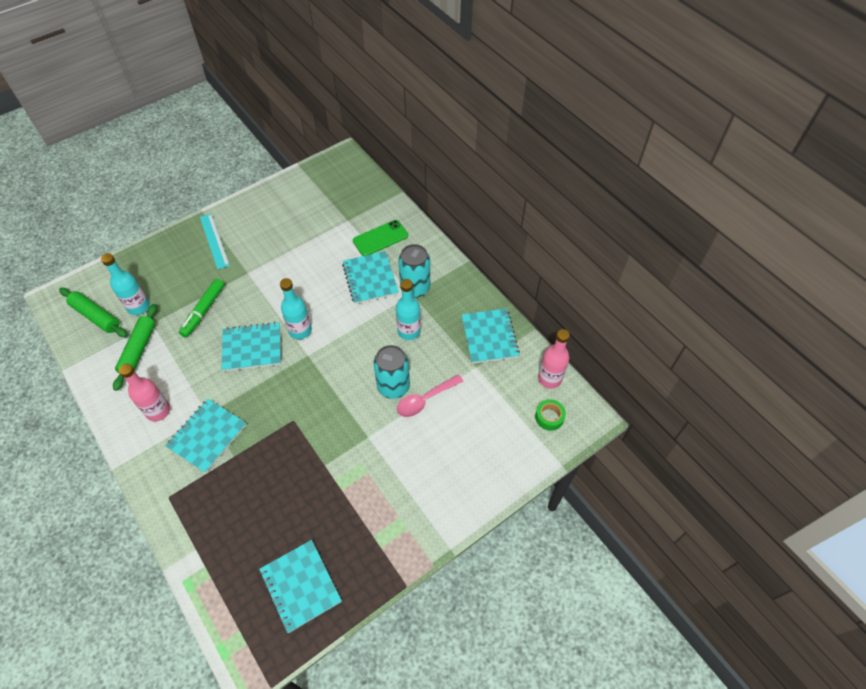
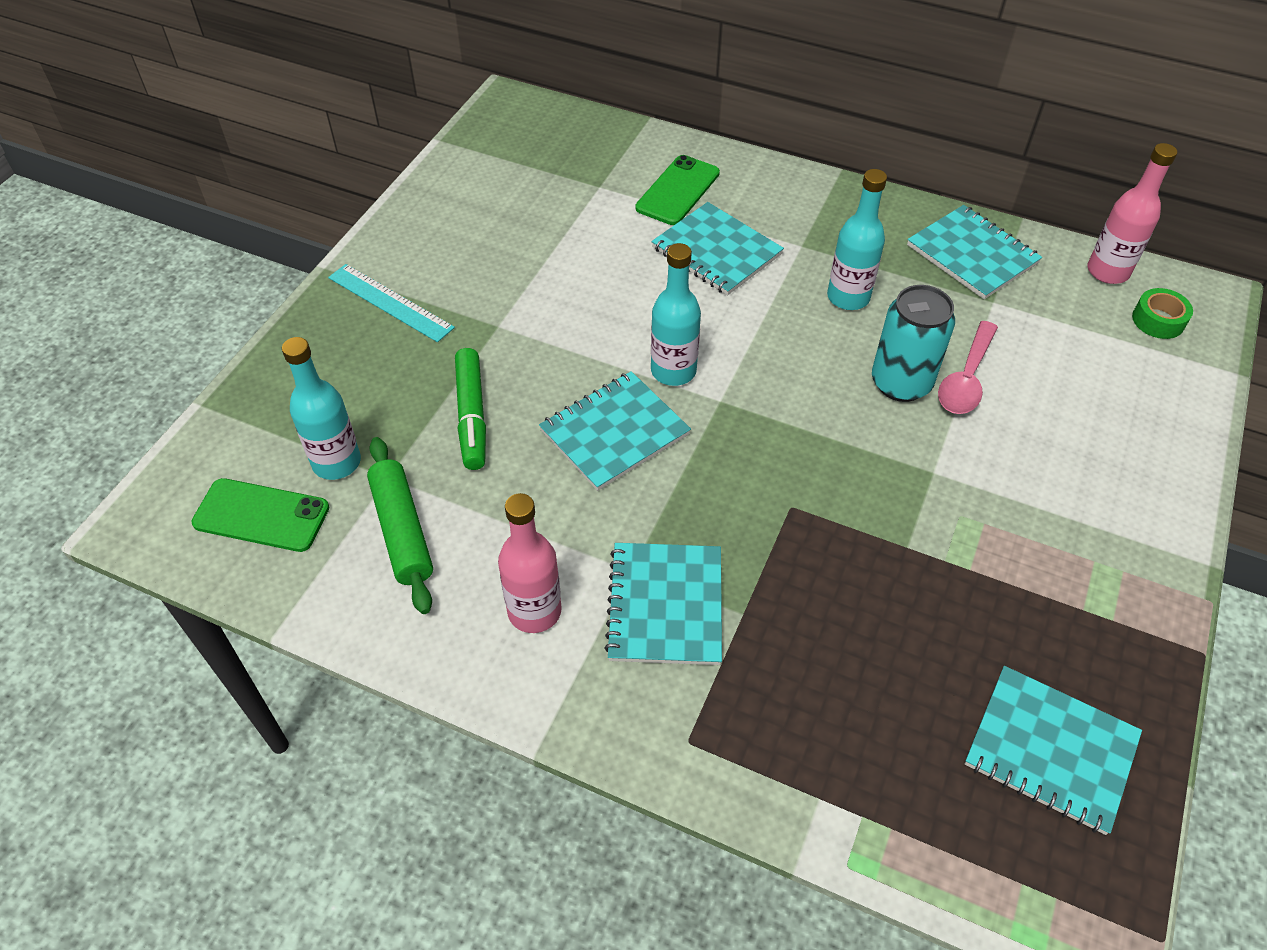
camera: 30 degrees left, 5 degrees down
(96, 316) = (261, 515): green rolling pin -> green phone
(415, 287) = (798, 235): turquoise can -> none

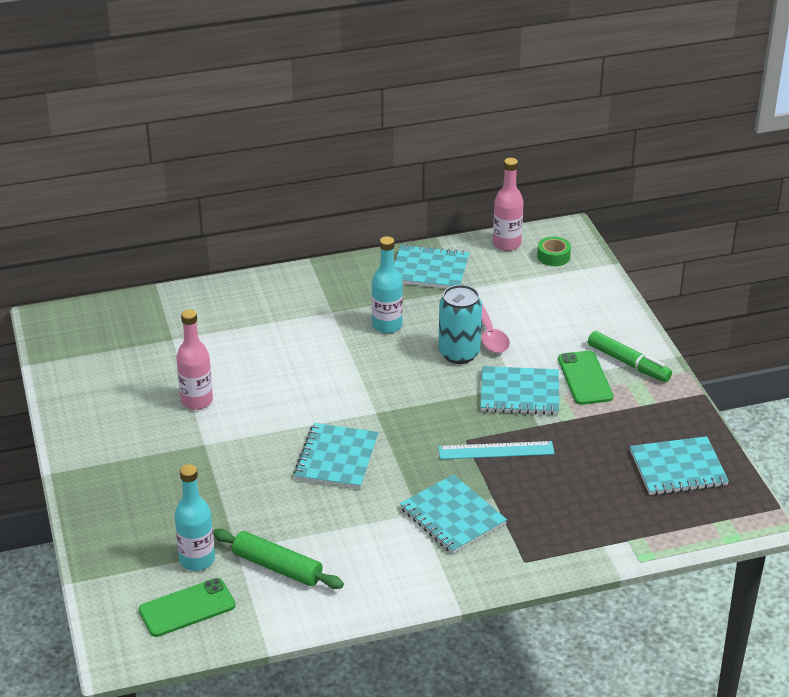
camera: 40 degrees left, 15 degrees down
(390, 302) = (120, 468): turquoise ruler -> turquoise ruler (496, 450)
(471, 416) = (247, 495): green marker -> green marker (628, 363)
(534, 611) = (391, 558): pink bottle -> pink bottle (197, 401)
(673, 371) = (333, 412): turquoise bottle -> none
(677, 190) = (224, 318): green phone -> green phone (585, 378)
(716, 251) = (287, 339): turquoise notebook -> turquoise notebook (519, 393)

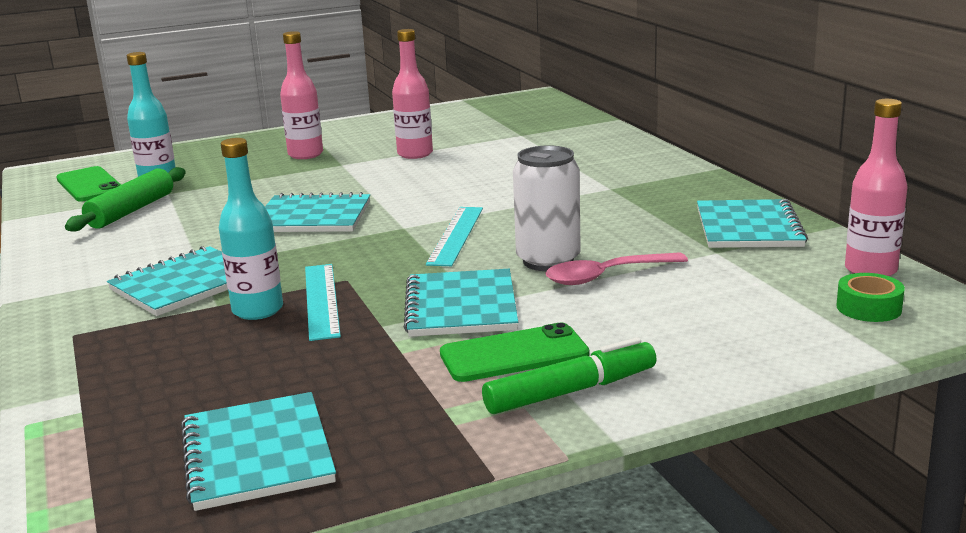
camera: 85 degrees right, 15 degrees down
(162, 467) = (305, 154): none -> pink bottle
(387, 325) = (594, 216): turquoise bottle -> turquoise bottle (257, 310)
(400, 389) = (456, 235): none -> turquoise ruler
(459, 353) = (548, 261): turquoise can -> white can
(628, 363) = (571, 391): green marker -> green marker turned 150 degrees counterclockwise

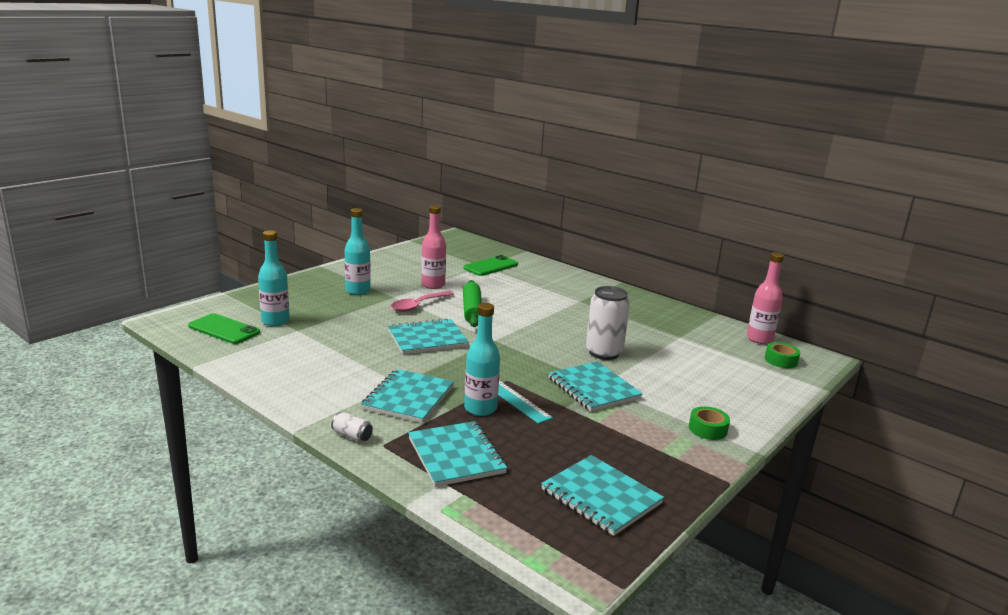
camera: 30 degrees left, 0 degrees up
(54, 318) = (352, 436): none -> white can
(131, 211) = (289, 347): green rolling pin -> green rolling pin (472, 310)
(305, 154) = (358, 291): pink bottle -> turquoise bottle
(456, 235) = (532, 342): turquoise ruler -> none
(514, 354) = (655, 413): green phone -> green phone (490, 266)
(571, 391) = (707, 429): green marker -> green tape
(606, 276) = (644, 358): pink spoon -> pink spoon (418, 305)
(748, 228) = (678, 320): turquoise notebook -> turquoise notebook (456, 455)

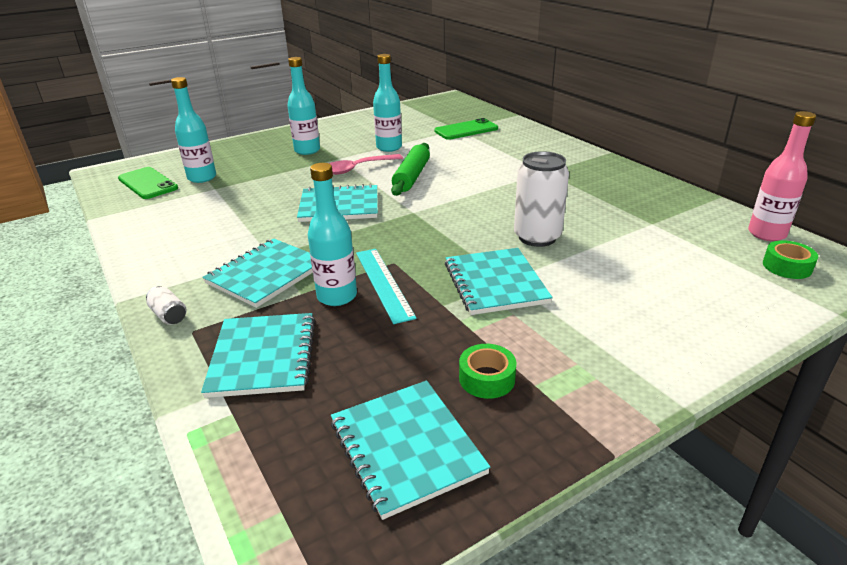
camera: 20 degrees right, 10 degrees up
(433, 285) = (389, 147): pink bottle -> turquoise bottle
(707, 429) = (624, 360): green tape -> green tape (487, 378)

